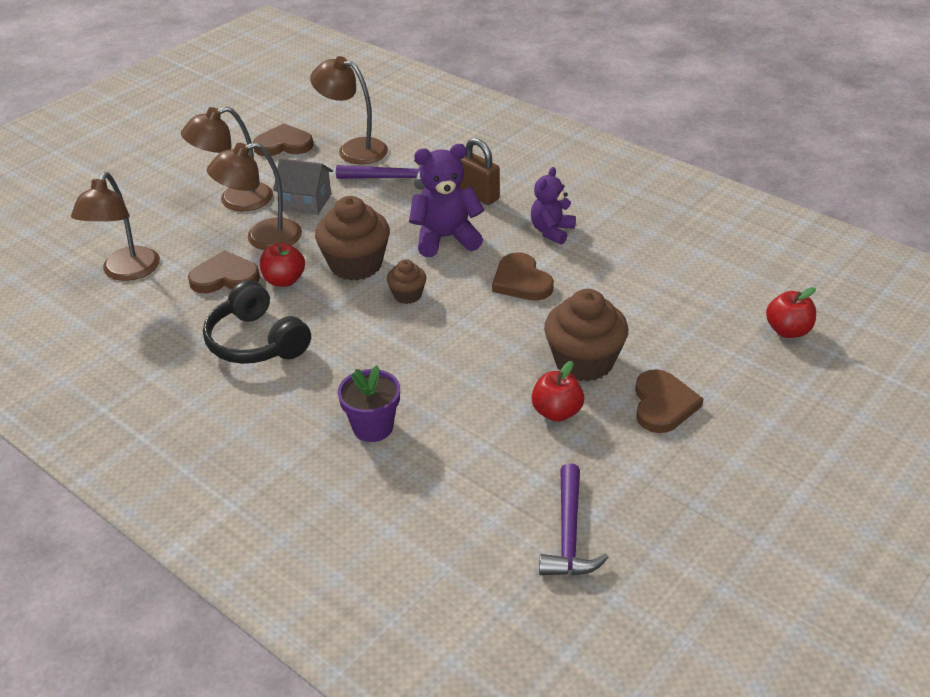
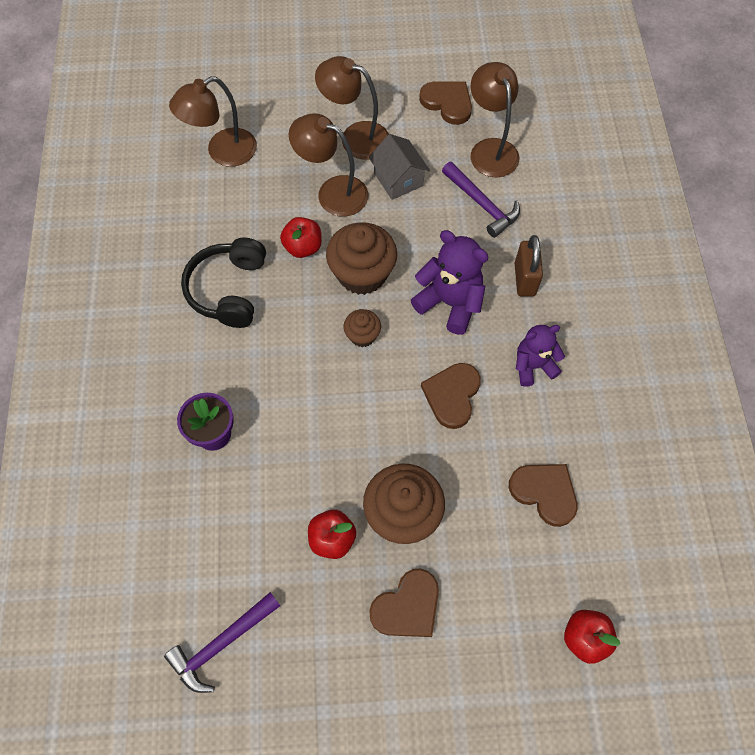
camera: 45 degrees right, 25 degrees up
(225, 277) = (272, 210): brown heart -> brown heart (544, 492)

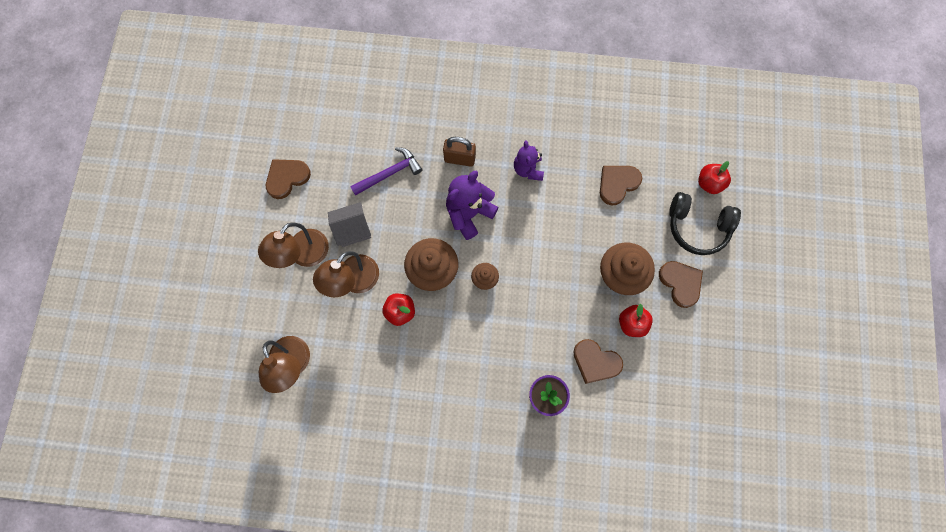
camera: 80 degrees left, 10 degrees up
(222, 644) = (692, 404): purple hammer -> none
(229, 290) = (427, 373): black headphones -> black headphones (697, 227)
(452, 395) = (541, 227): brown heart -> brown heart (595, 362)
(490, 149) = (340, 156): brown lamp -> none

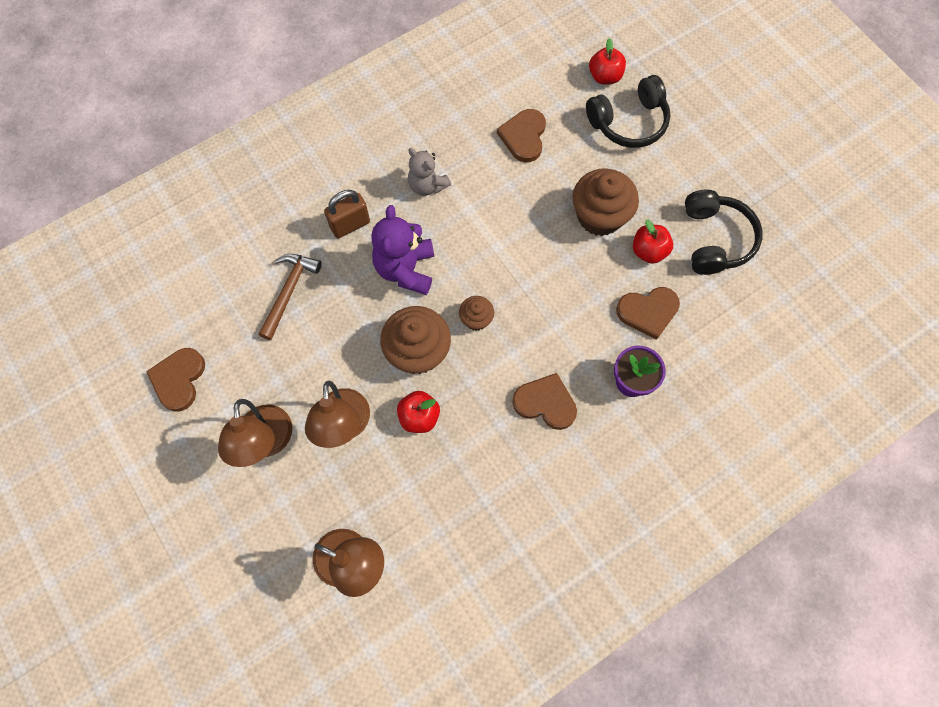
camera: 40 degrees left, 5 degrees down
(353, 229) = (298, 376): grey house -> none
(389, 173) = (289, 292): purple hammer -> brown hammer
(528, 169) = (427, 185): purple teddy bear -> grey teddy bear
(680, 283) = (658, 182): brown heart -> brown heart (545, 403)
(683, 351) = (715, 239): none -> black headphones

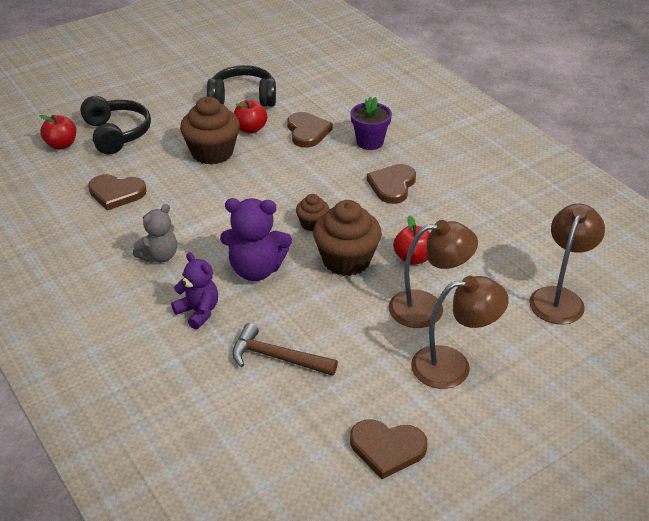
camera: 90 degrees left, 30 degrees down
(350, 225) = (198, 312): brown padlock -> purple teddy bear

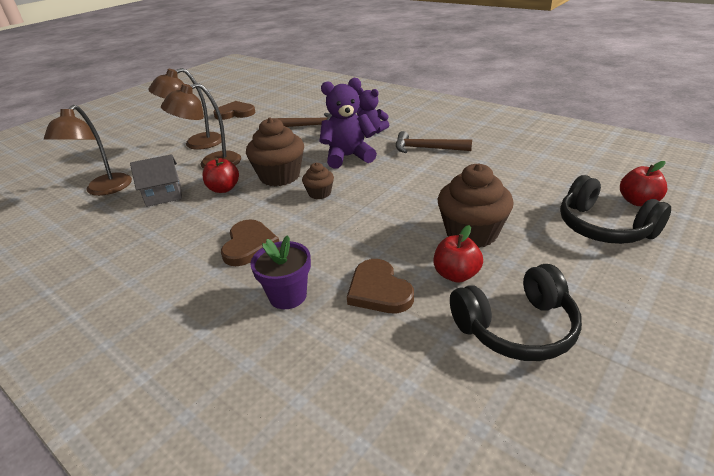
camera: 165 degrees right, 5 degrees down
(116, 193) = (516, 176): brown heart -> none
(159, 256) = (427, 148): grey teddy bear -> brown hammer
(481, 268) = (163, 195): none -> grey house

